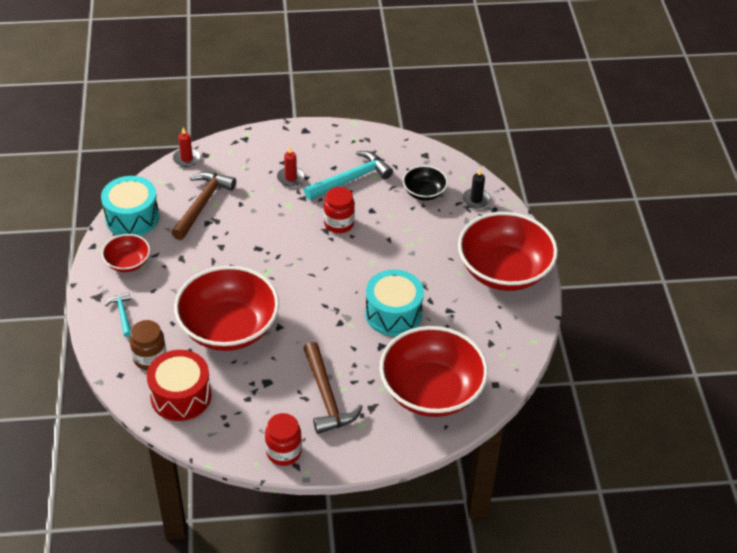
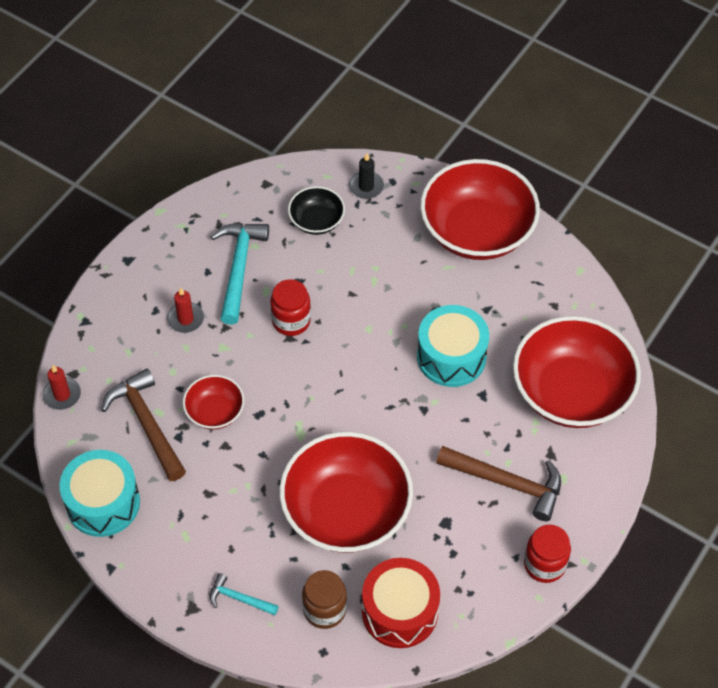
camera: 50 degrees left, 10 degrees up
(128, 263) = (168, 548): red bowl -> red bowl (215, 412)

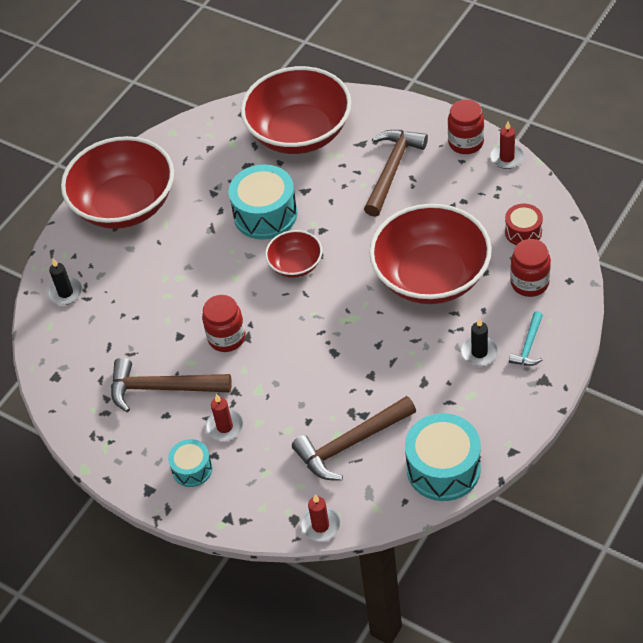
camera: 85 degrees left, 5 degrees down
(143, 293) = (192, 469): none -> turquoise drum
(215, 412) = (333, 388): red bowl -> red bowl (295, 265)
(238, 549) = (479, 352): none -> black candle
(239, 268) = (162, 388): turquoise hammer -> brown hammer
(316, 221) = (106, 329): black bowl -> none
(324, 610) = (529, 283): brown jar -> red jar
(399, 612) = (523, 232): red drum -> red drum, size x0.56
(517, 607) = (507, 158): none -> red candle

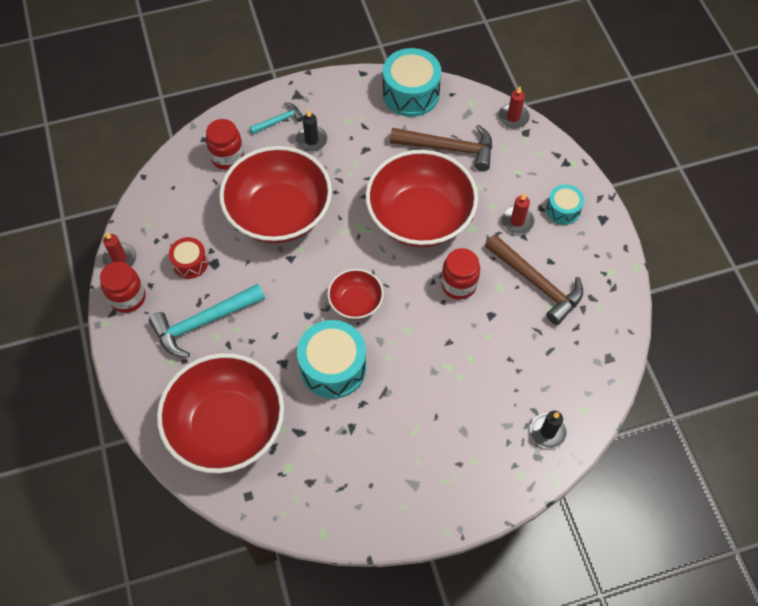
camera: 145 degrees left, 10 degrees up
(125, 205) = (431, 483): red bowl -> red bowl (420, 217)
(392, 170) = (203, 322): brown hammer -> turquoise hammer
(523, 232) = (185, 194): red drum -> red drum (190, 263)

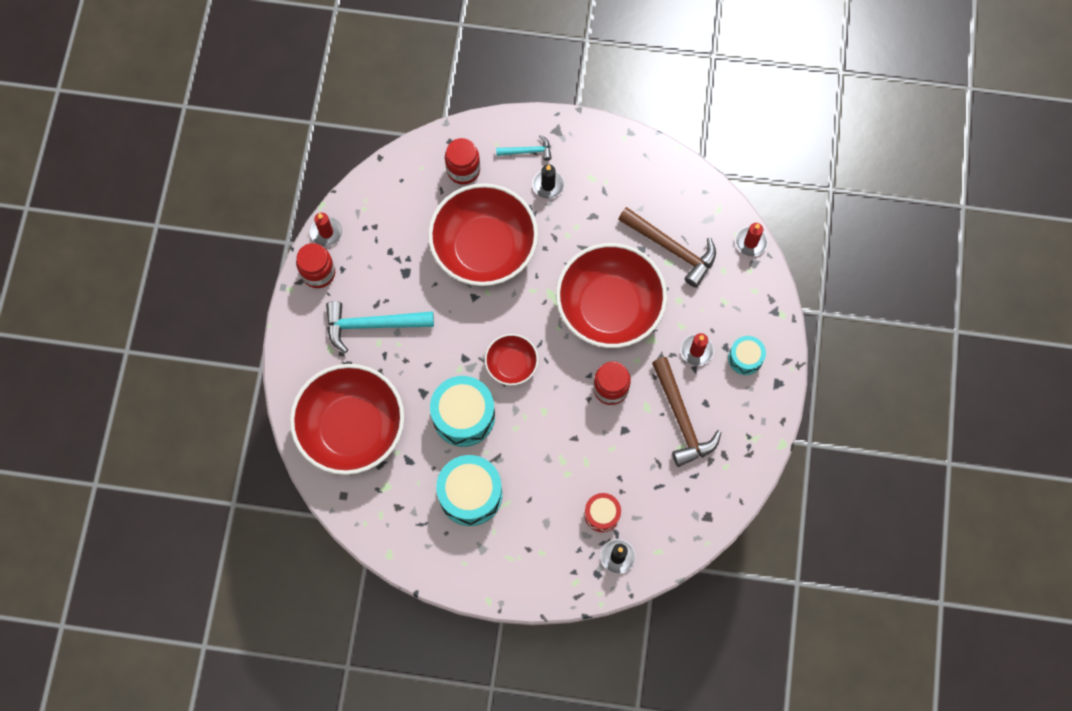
camera: 25 degrees right, 10 degrees up
(190, 263) = (385, 263): red drum -> red drum (602, 514)
(411, 94) = (665, 175): turquoise drum -> turquoise drum (470, 494)

